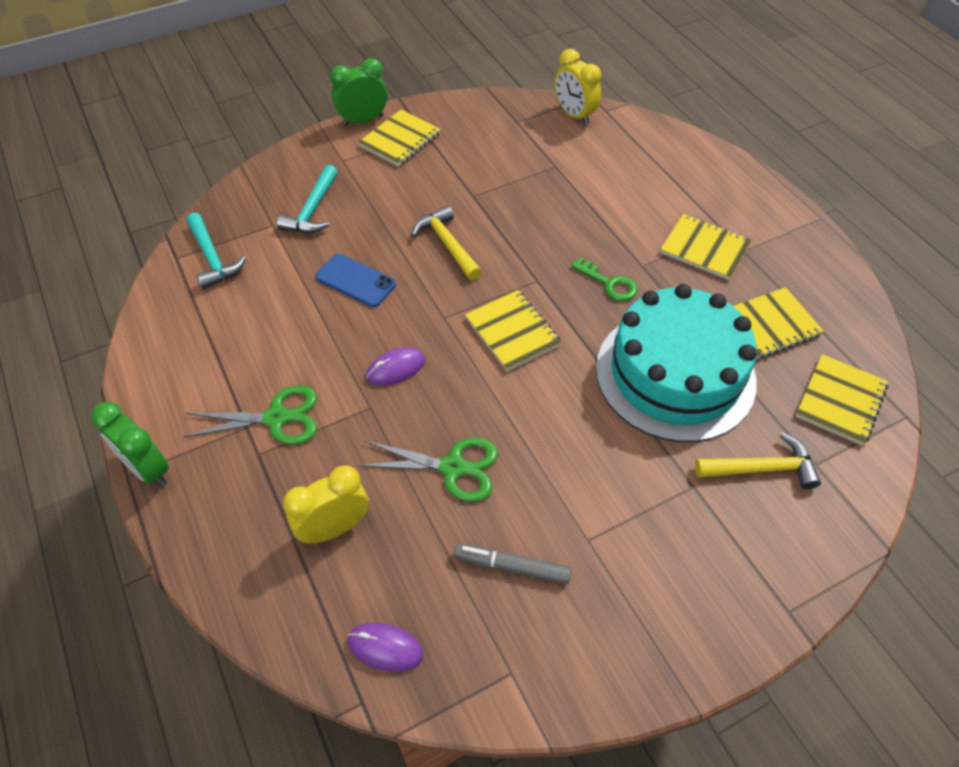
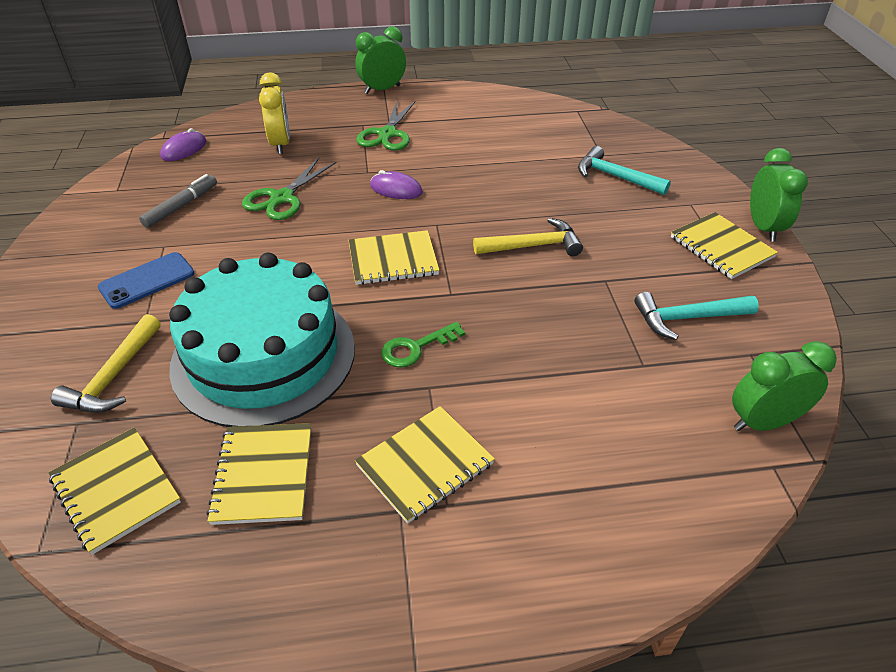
camera: 110 degrees right, 10 degrees down
(212, 258) = (570, 125): turquoise hammer -> turquoise hammer (688, 318)
(355, 281) = (509, 186): blue phone -> blue phone (147, 280)
(396, 368) = (396, 189): purple mouse -> purple mouse turned 60 degrees counterclockwise
(574, 115) = (763, 422): yellow clock -> green clock

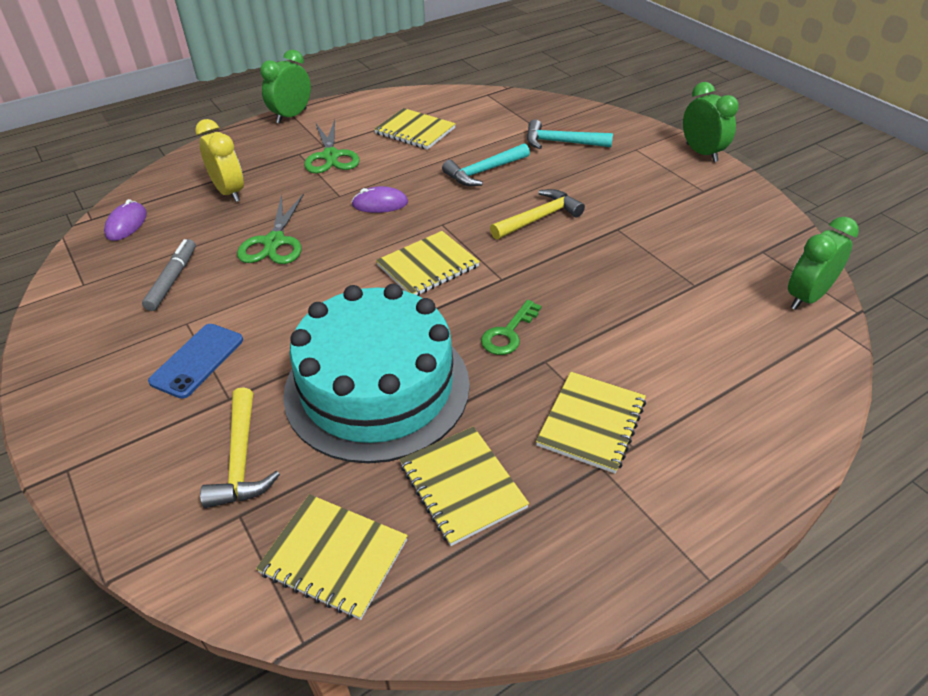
camera: 25 degrees left, 0 degrees up
(688, 318) = (700, 239): turquoise hammer -> turquoise hammer (484, 171)
(721, 247) = (683, 177): yellow notebook -> yellow notebook (415, 131)

